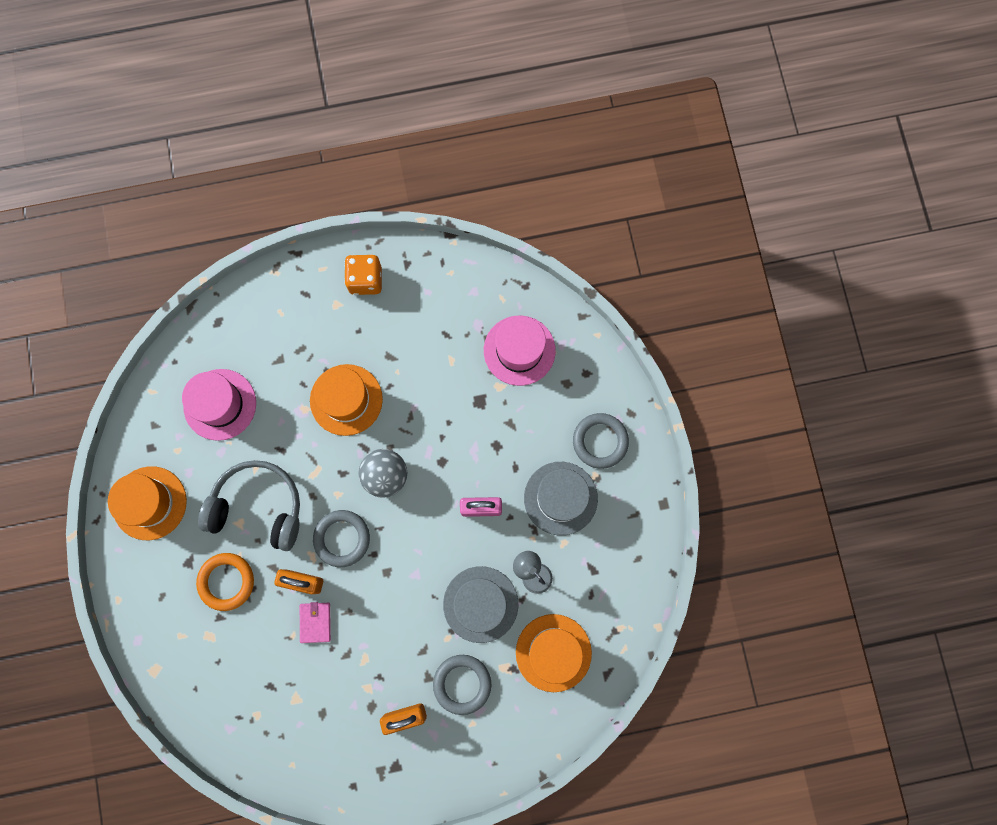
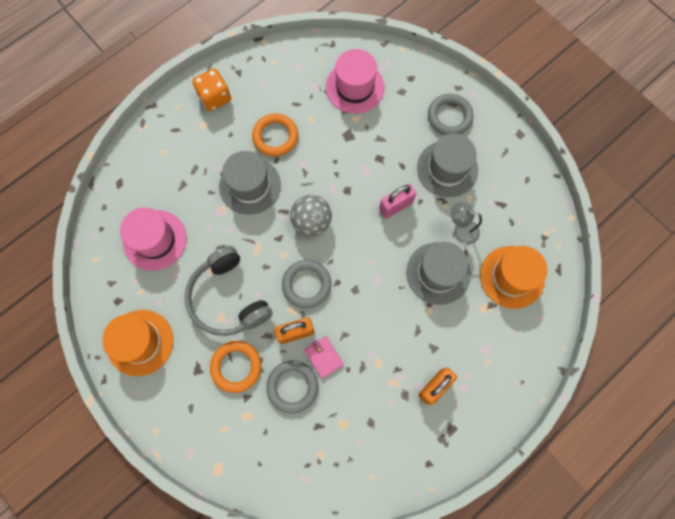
camera: 30 degrees left, 5 degrees down
(258, 507) = (228, 298): grey headphones -> grey headphones turned 105 degrees counterclockwise
(346, 400) = (250, 185): orange hat -> grey hat
(403, 360) = (275, 136): none -> orange ring
(462, 684) = (461, 337): grey ring -> grey ring (292, 386)

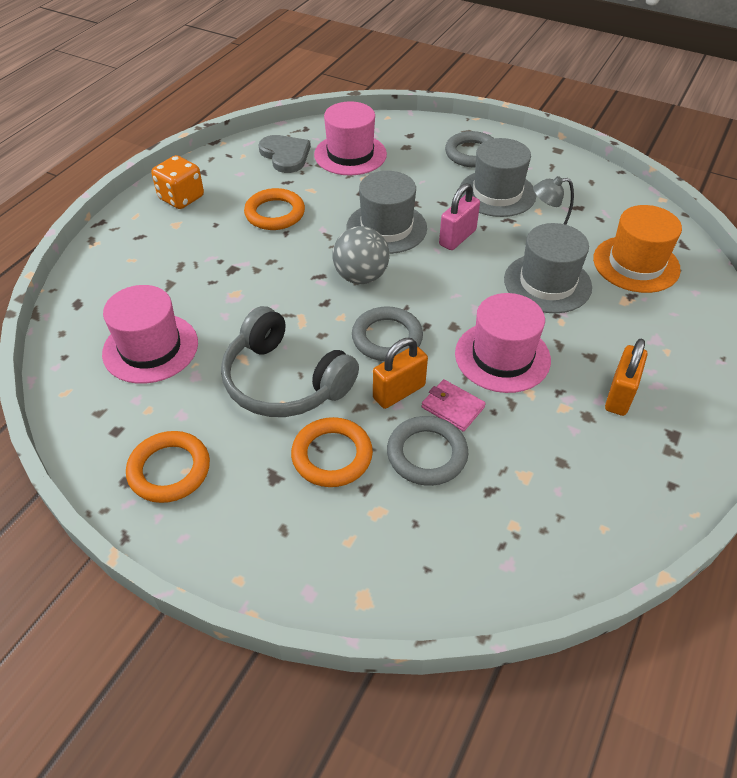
camera: 20 degrees left, 25 degrees down
(140, 342) = (169, 470): orange hat -> orange ring
(250, 185) = (262, 263): grey hat -> grey hat (386, 228)
(305, 72) = (285, 155): none -> grey heart
(374, 327) = (502, 356): none -> pink hat

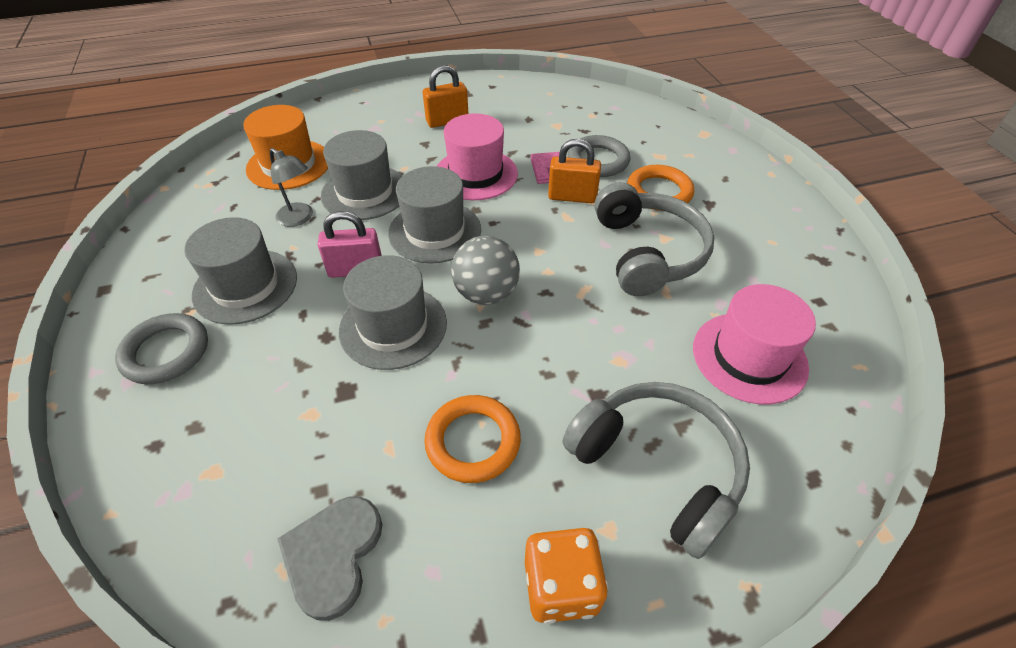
camera: 135 degrees left, 0 degrees up
(169, 258) = (657, 468): none -> grey headphones
(169, 470) = (785, 248): orange ring -> none
(350, 154) = (265, 473): pink hat -> none
(387, 338) = (534, 232): grey ring -> none
(453, 291) = (435, 231): none -> grey hat

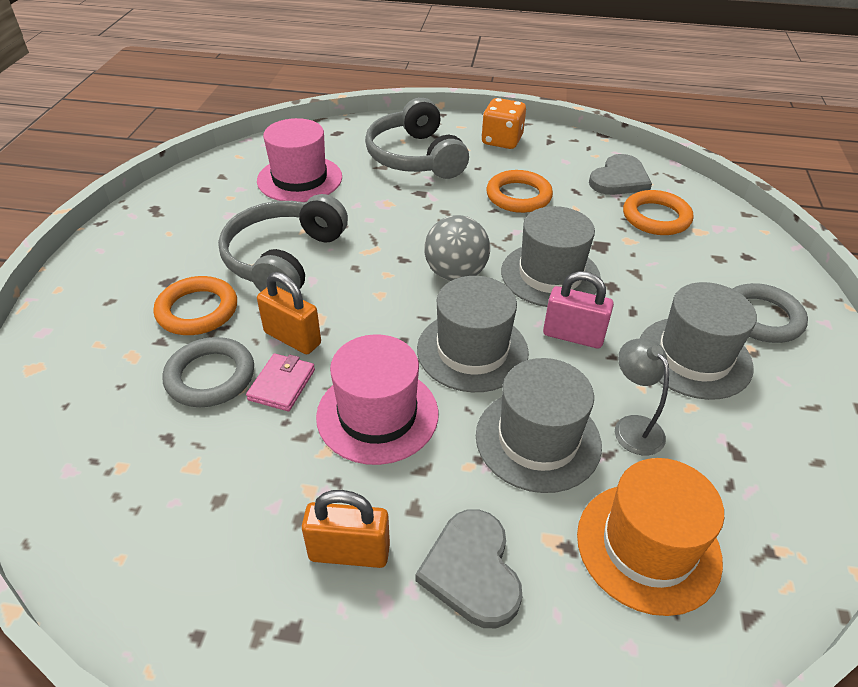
camera: 155 degrees left, 5 degrees down
(273, 476) = (656, 217): none -> orange ring
(383, 132) = (472, 570): none -> grey heart

